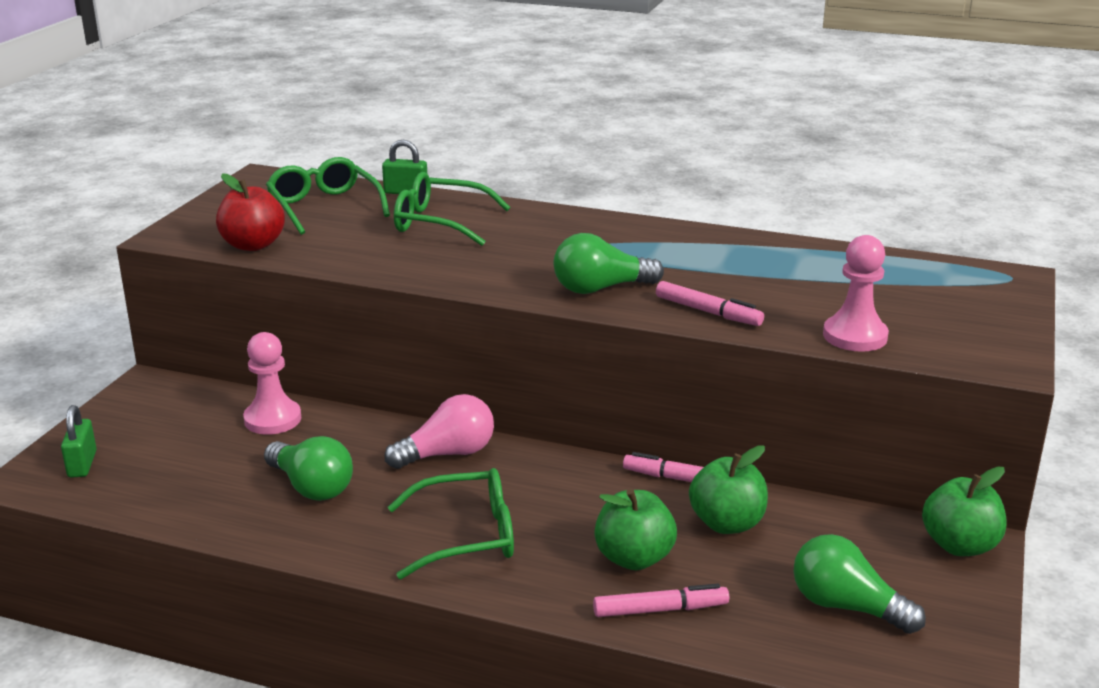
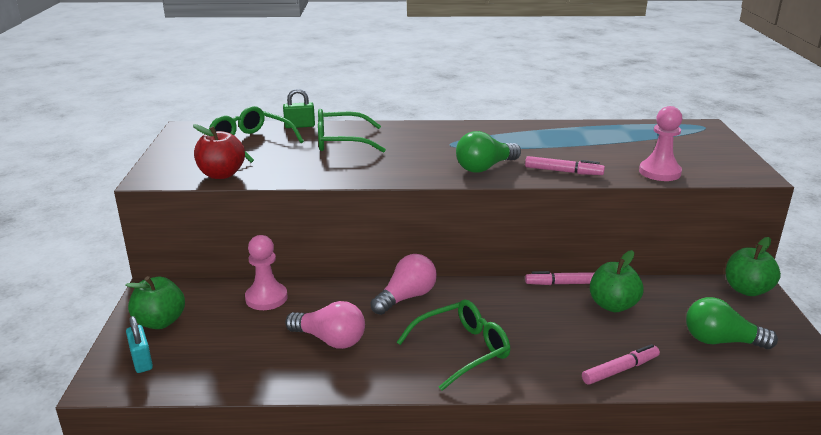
camera: 20 degrees left, 0 degrees up
(82, 464) = (142, 361): green padlock -> turquoise padlock
(311, 487) = (330, 340): green light bulb -> pink light bulb
(634, 558) = (577, 340): green apple -> green apple (160, 322)

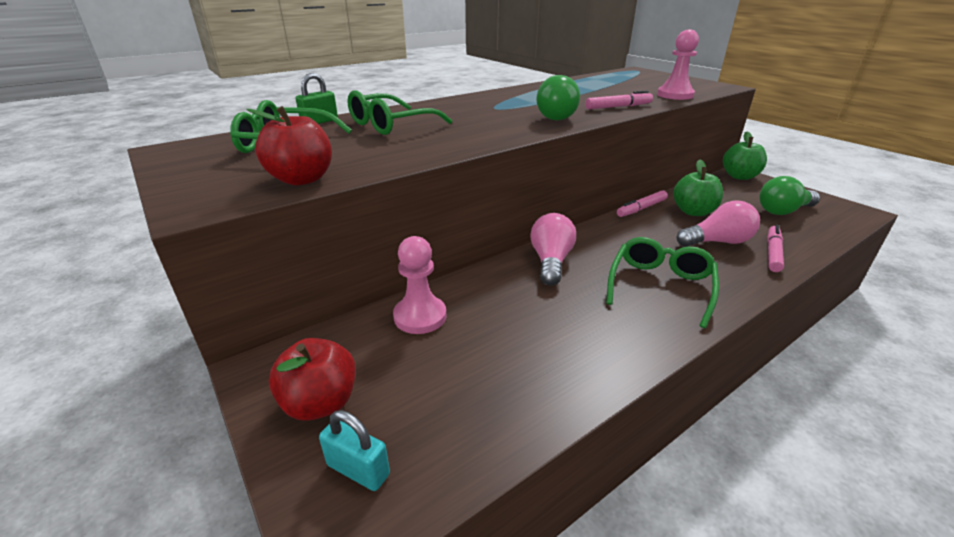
camera: 35 degrees left, 5 degrees up
(160, 322) = (320, 403): green apple -> red apple
(330, 340) = (544, 329): pink light bulb -> pink light bulb (717, 242)

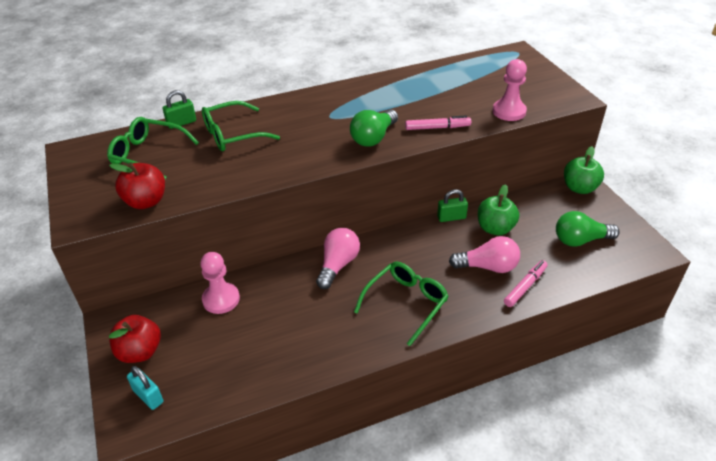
camera: 15 degrees right, 10 degrees up
(641, 208) = (451, 217): pink marker -> green padlock

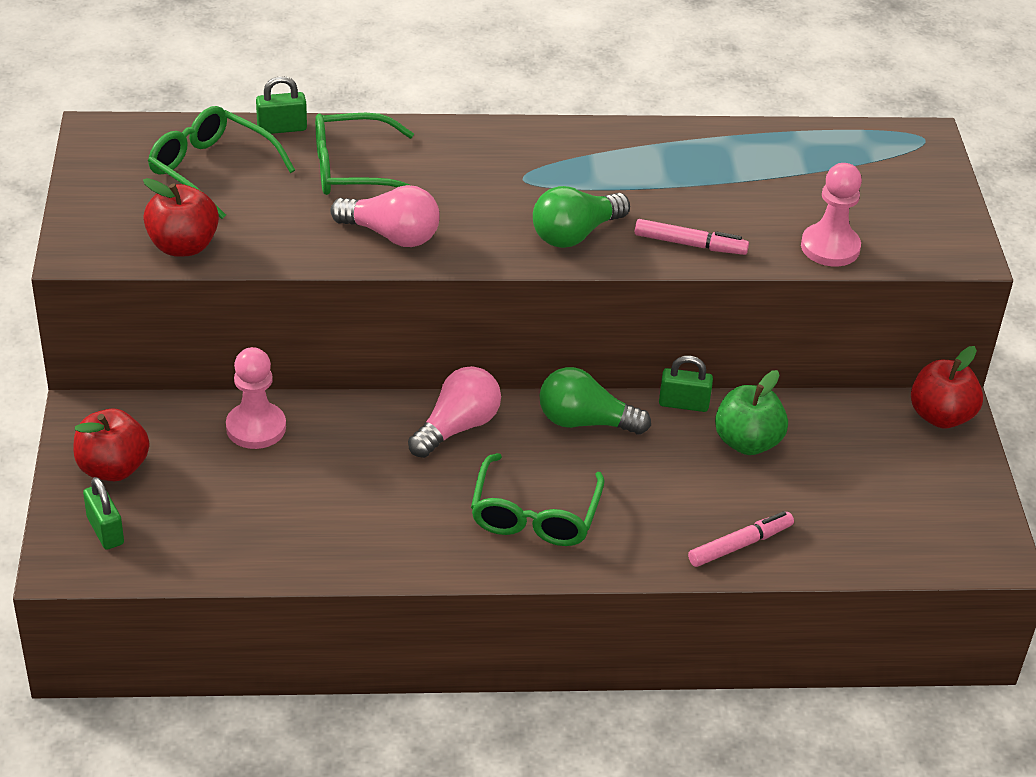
camera: 15 degrees right, 0 degrees up
(148, 396) = (105, 530): turquoise padlock -> green padlock
(406, 303) = (534, 515): green glasses -> green glasses turned 135 degrees clockwise
(487, 267) = (697, 498): pink light bulb -> pink light bulb (391, 235)
(579, 188) = (940, 416): green apple -> red apple
(580, 240) = (881, 501): green light bulb -> green light bulb (585, 422)

